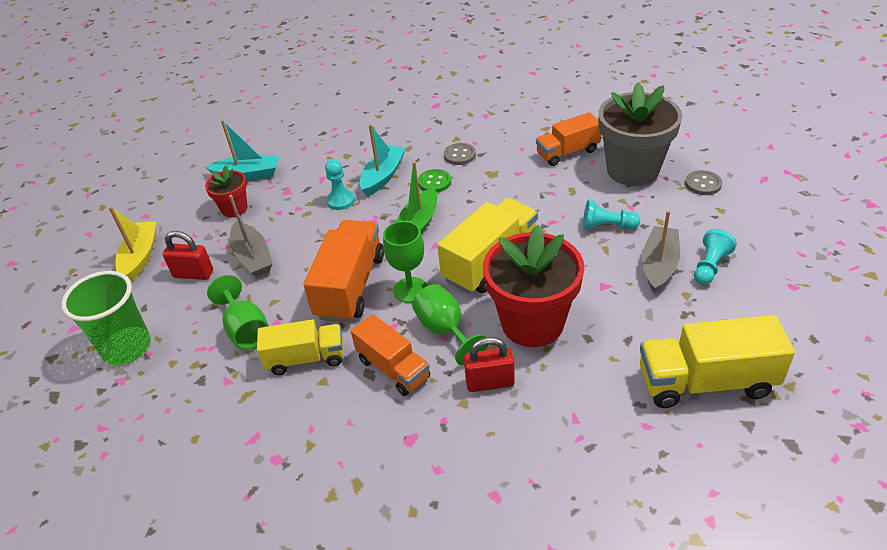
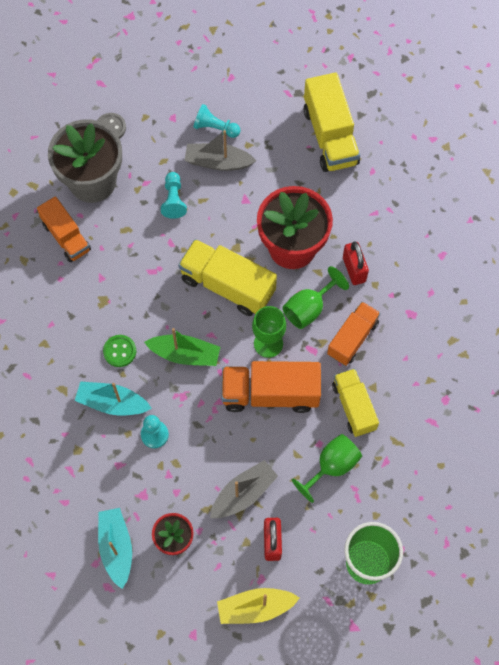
camera: 105 degrees left, 25 degrees up
(459, 155) = (74, 335): grey button -> none

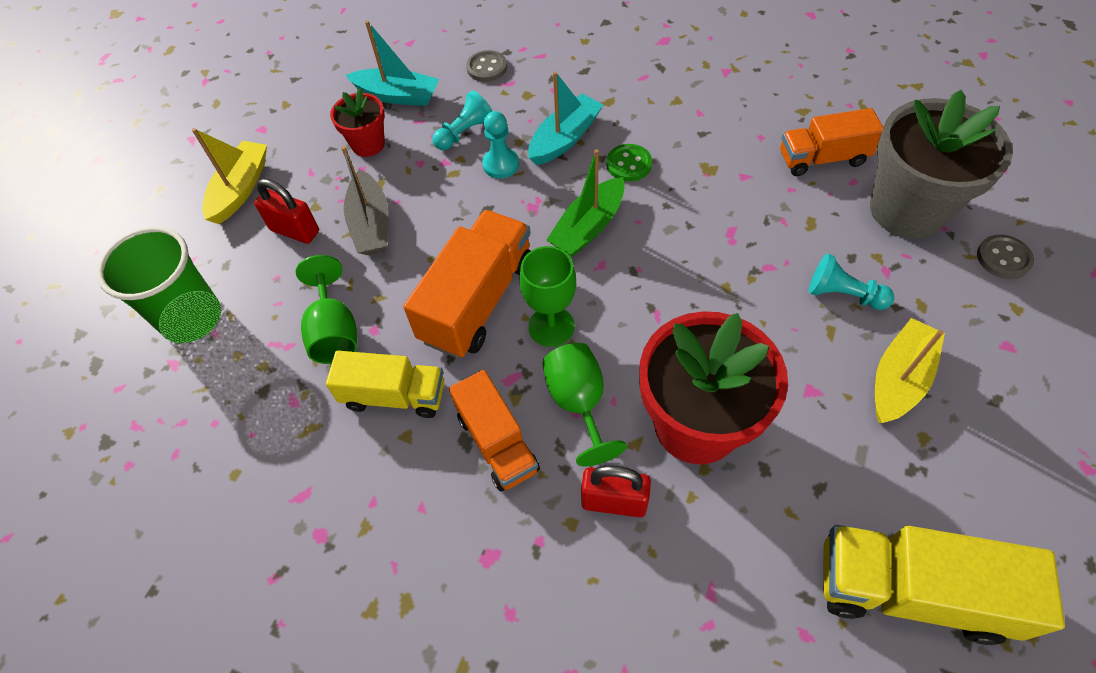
camera: 120 degrees right, 10 degrees down
(59, 495) = (487, 68): none -> grey button
(215, 128) = (973, 400): turquoise pawn -> turquoise pawn (465, 133)
(218, 162) = (899, 378): grey boat -> yellow boat
(227, 285) = (667, 311): yellow truck -> none

